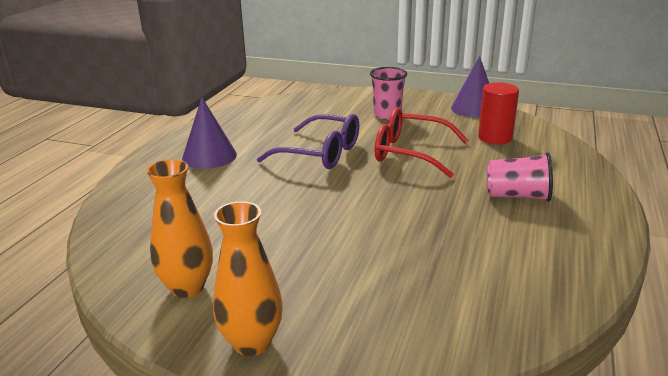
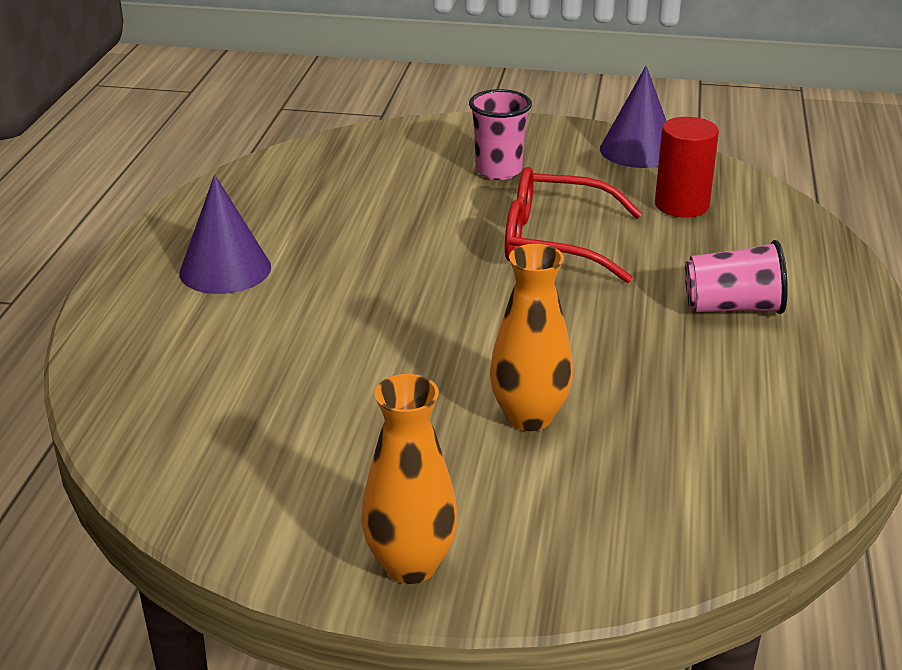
camera: 10 degrees left, 5 degrees up
(187, 287) = (284, 495): orange vase -> orange vase (529, 417)
(321, 153) = (410, 252): purple glasses -> none

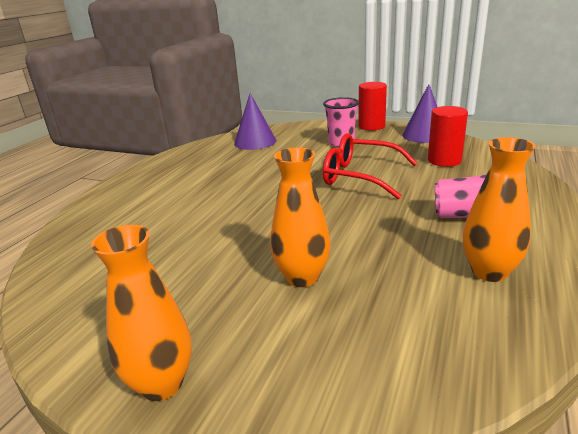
camera: 15 degrees right, 5 degrees down
(225, 269) = (169, 183): purple cone -> purple cone (255, 142)
(540, 130) = (371, 126): none -> red cylinder
(773, 389) = (489, 272): none -> orange vase

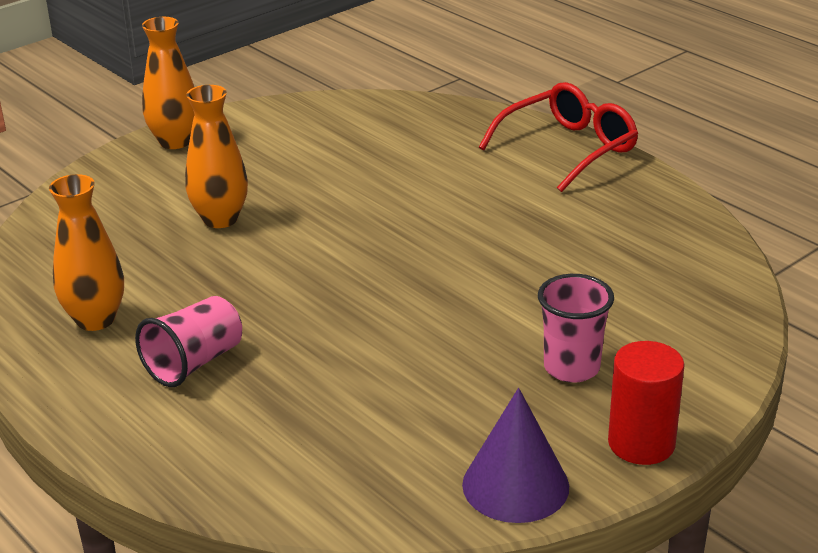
camera: 115 degrees right, 5 degrees up
(255, 142) = (671, 281): purple cone -> none
(360, 176) = (402, 332): red glasses -> red glasses (568, 149)
(444, 160) = (370, 439): red cylinder -> none

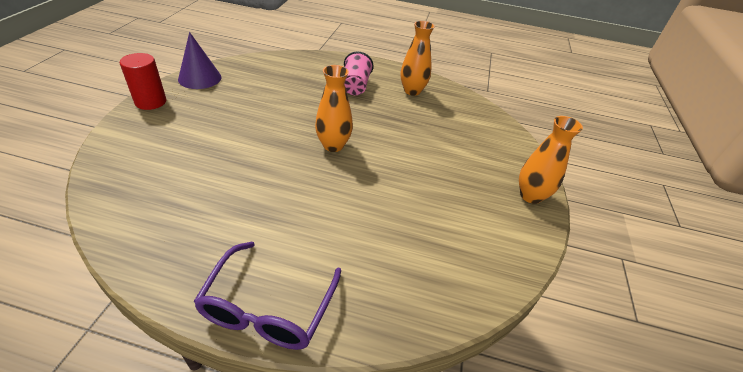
camera: 140 degrees right, 10 degrees up
(220, 219) = (431, 150): orange vase -> orange vase (333, 145)
(568, 149) = (268, 308): red glasses -> purple glasses
(571, 368) = (193, 124): pink cup -> none

